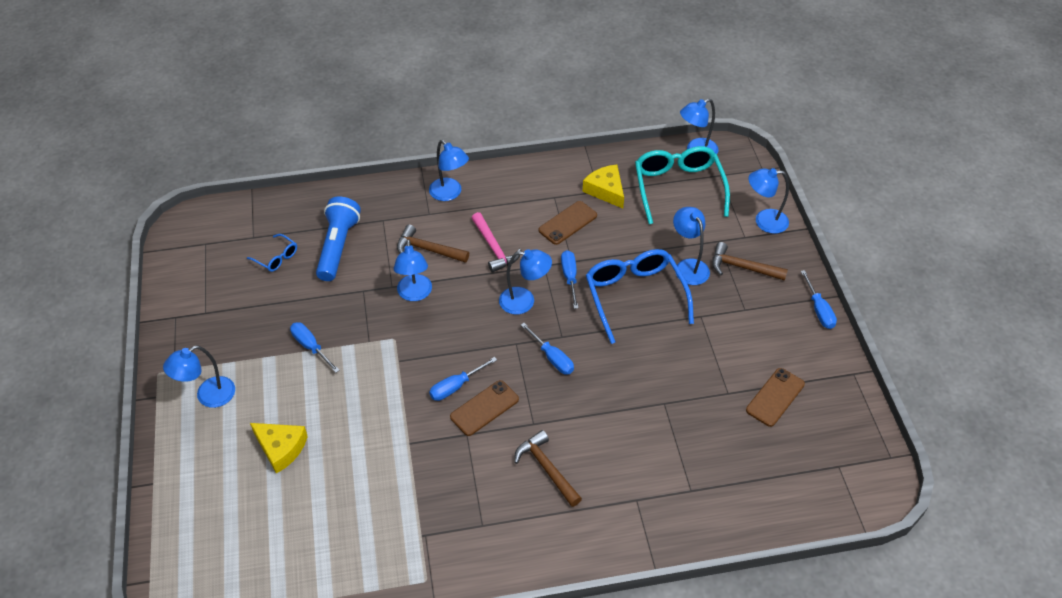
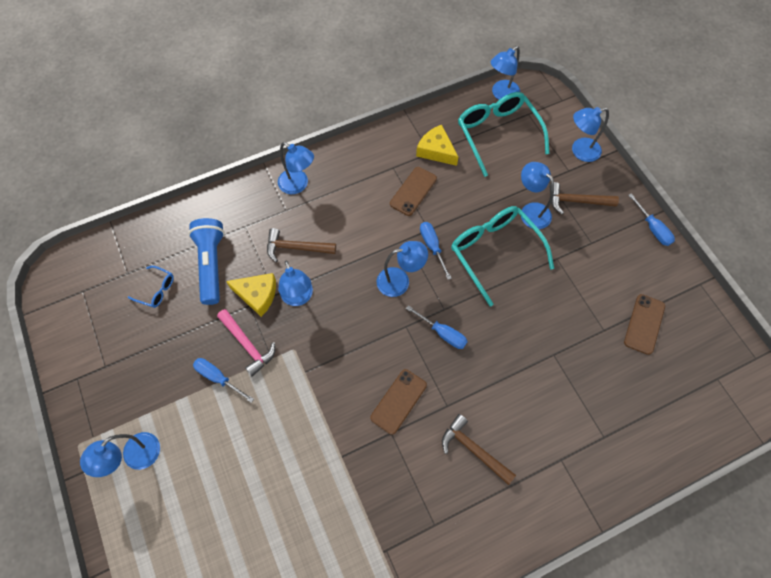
camera: 15 degrees left, 15 degrees up
(281, 448) = (223, 495): yellow cheese -> yellow cheese (257, 295)
(456, 386) = (366, 385): blue screwdriver -> none
(494, 248) = (356, 232): pink hammer -> pink hammer (247, 345)
(634, 296) = (494, 252): blue glasses -> turquoise glasses

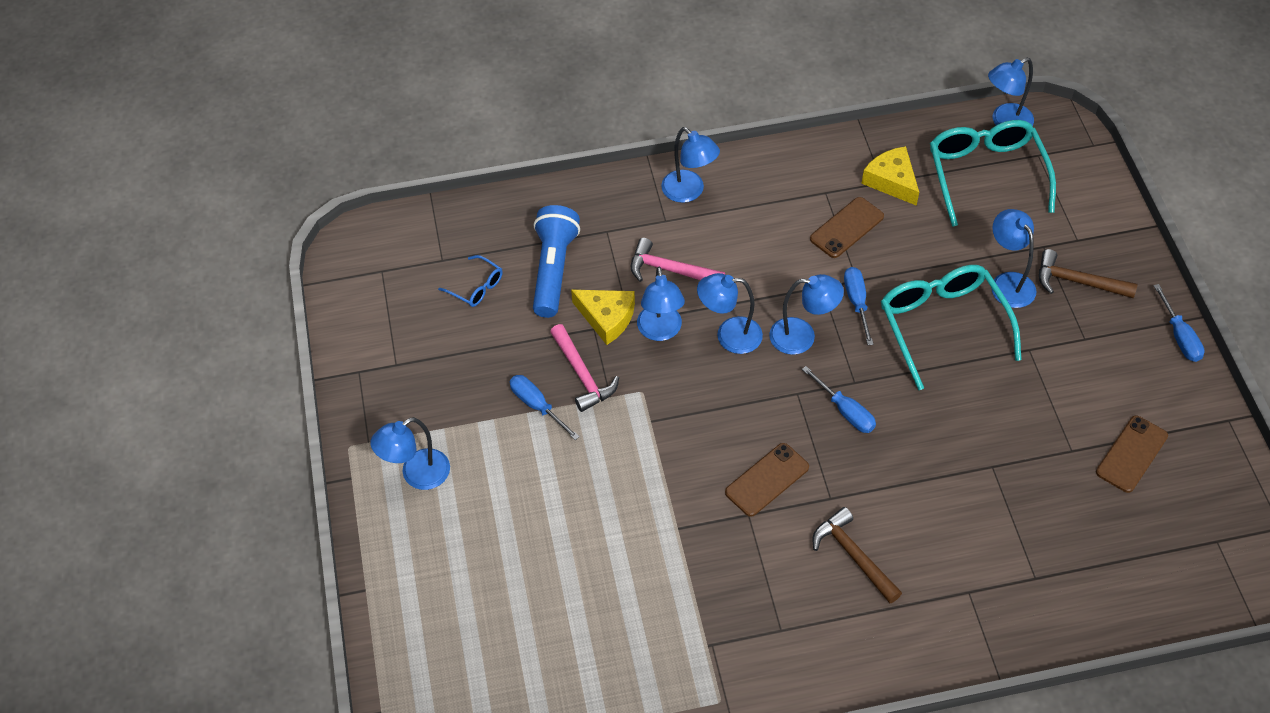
camera: 15 degrees right, 10 degrees down
(296, 248) = (670, 270): brown hammer -> pink hammer
(580, 151) = (1101, 217): blue lamp -> blue lamp (729, 335)

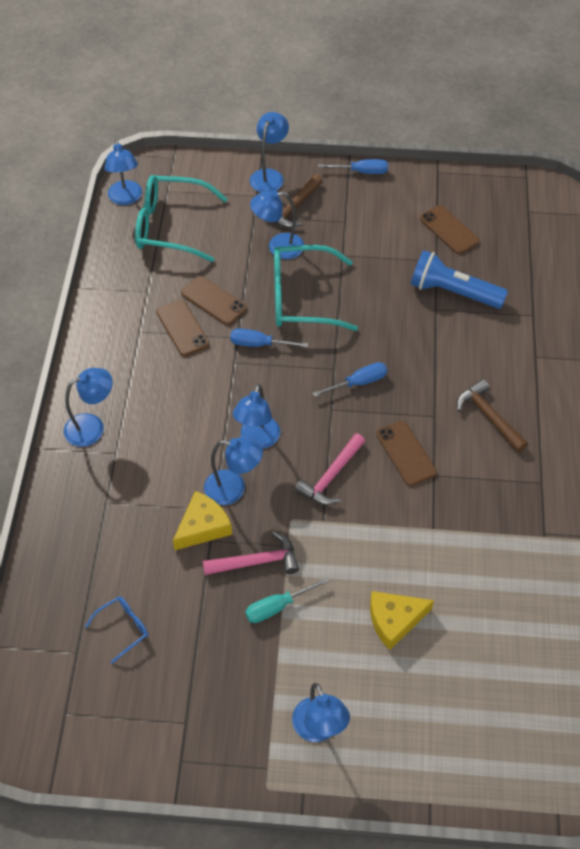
camera: 75 degrees left, 0 degrees up
(537, 406) = (277, 607): blue screwdriver -> turquoise screwdriver
(554, 270) = (131, 556): blue flashlight -> blue flashlight (453, 292)
(670, 270) = (171, 464): pink hammer -> pink hammer (331, 476)
(802, 336) = (278, 390): blue lamp -> blue lamp (269, 176)
(853, 556) = (489, 416): brown hammer -> brown hammer turned 75 degrees clockwise
(892, 181) = (149, 285): yellow cheese -> yellow cheese (394, 620)
(897, 244) = (213, 301): none -> brown phone

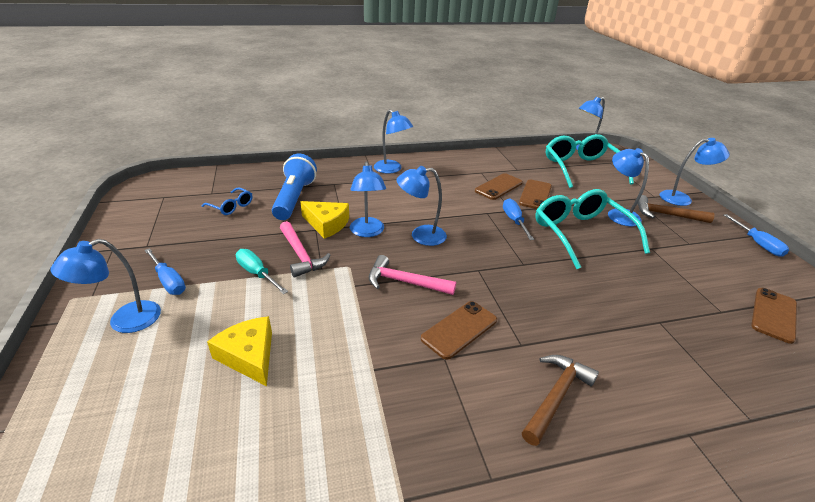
camera: 70 degrees right, 20 degrees down
(358, 382) = (520, 281): blue screwdriver -> blue screwdriver (169, 281)
(453, 292) = (697, 332): blue flashlight -> blue flashlight (294, 198)

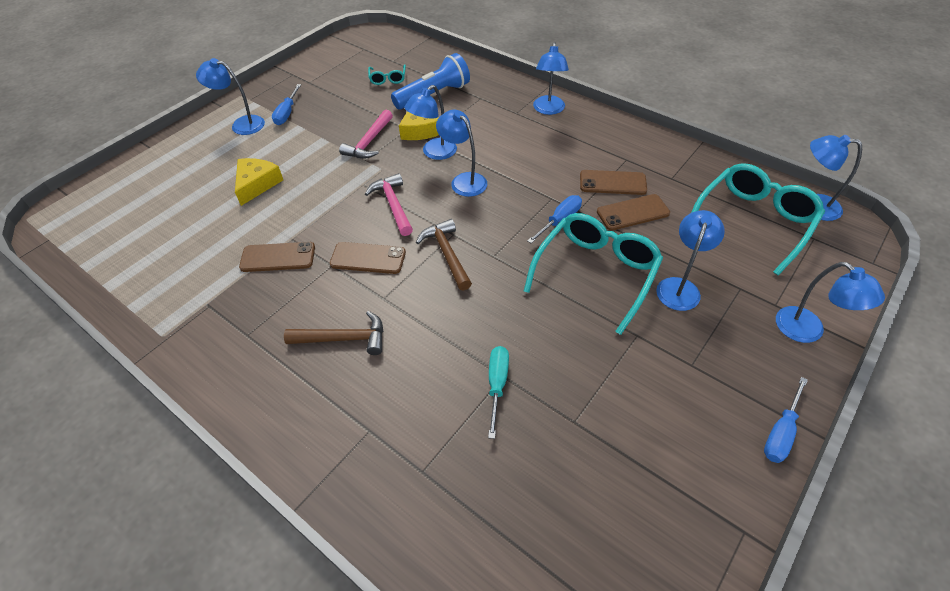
camera: 55 degrees right, 15 degrees up
(231, 206) = (388, 79): blue glasses -> turquoise glasses
(257, 273) = (329, 138): turquoise screwdriver -> turquoise screwdriver (497, 385)
(666, 215) = (738, 328): brown hammer -> brown hammer (447, 254)
(774, 315) = (618, 470): brown phone -> brown phone (278, 257)

